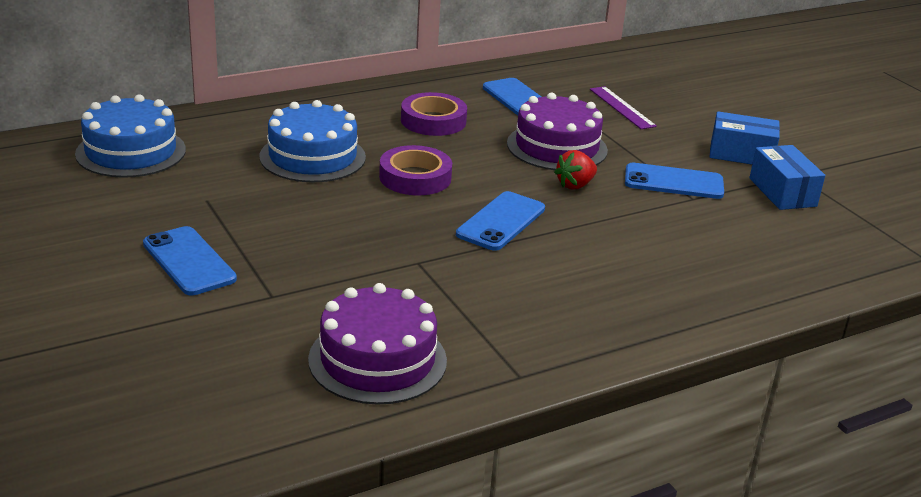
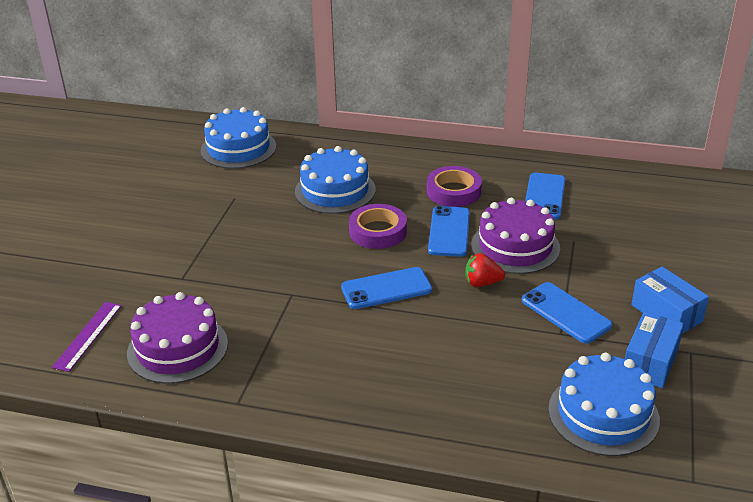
camera: 45 degrees right, 5 degrees up
(189, 261) = (171, 235): blue phone -> blue phone (449, 232)
(622, 107) = (622, 232): purple ruler -> purple ruler (88, 336)
(809, 242) = (603, 414): none -> blue cake

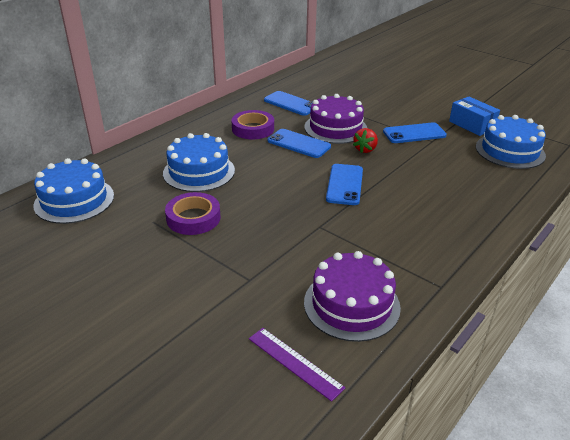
camera: 65 degrees left, 0 degrees up
(378, 231) = (272, 169): purple tape -> purple tape (193, 218)
(666, 313) = (432, 108): blue box -> none

